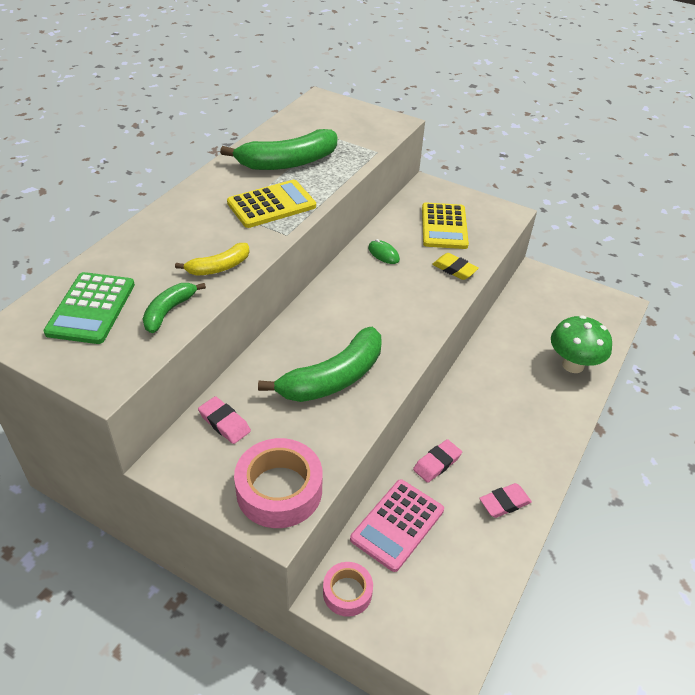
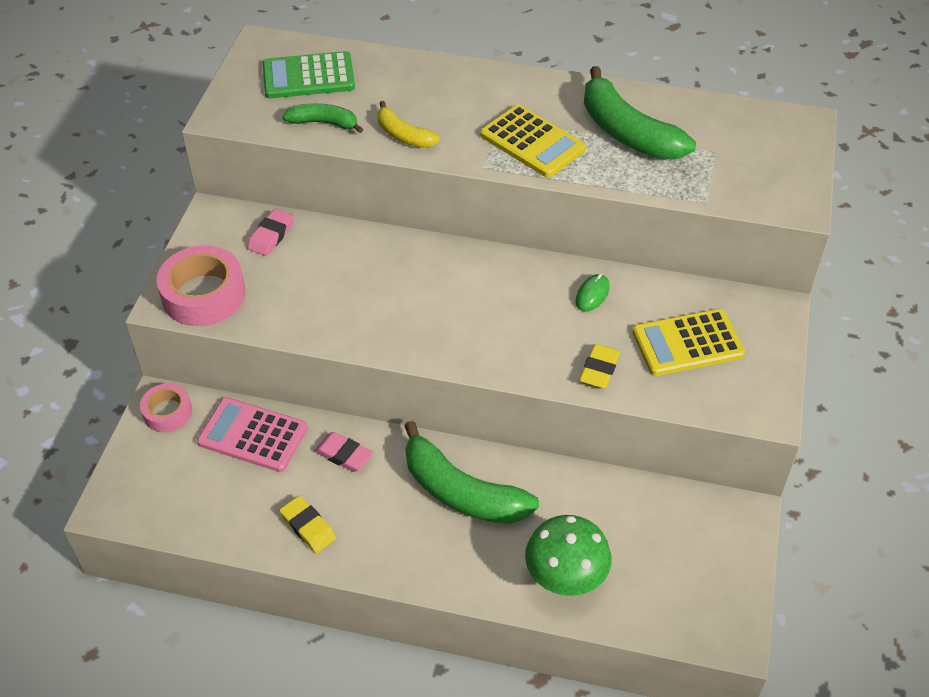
camera: 75 degrees right, 5 degrees up
(333, 378) = (358, 298): green banana -> green banana (461, 492)
(504, 503) = (308, 527): pink eraser -> yellow eraser

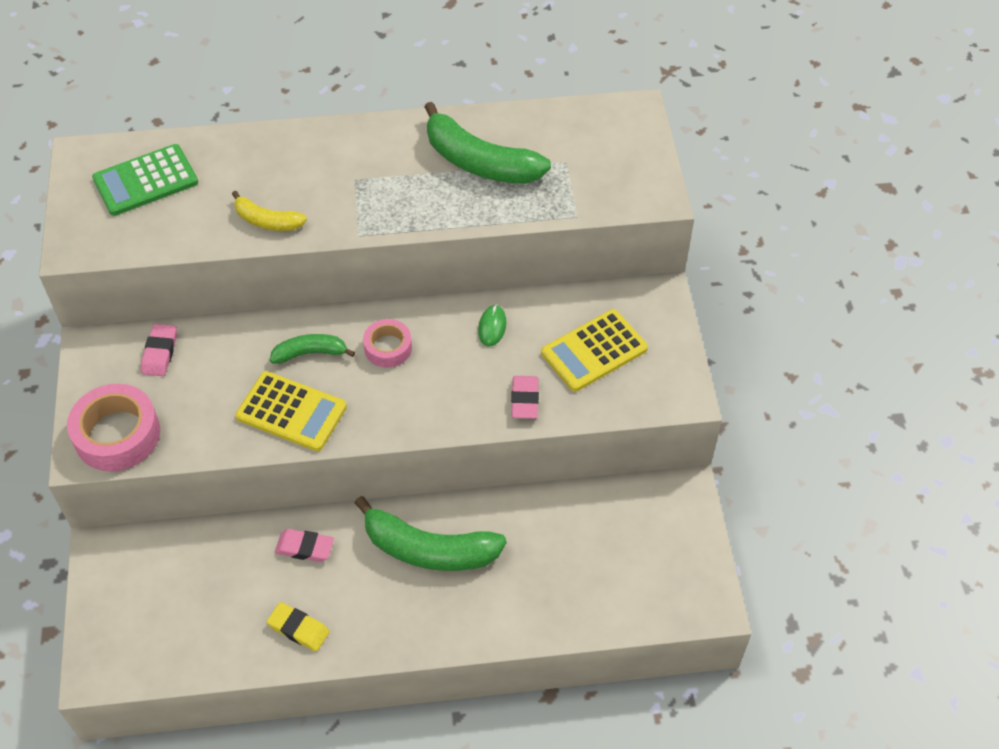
camera: 20 degrees left, 5 degrees up
(167, 412) = (114, 559): pink tape -> pink tape (388, 348)
(253, 435) = (209, 555): pink calculator -> none
(324, 123) = (183, 228): green banana -> green banana (310, 353)
(532, 142) = (394, 196): yellow calculator -> yellow calculator (291, 412)
(565, 579) = (551, 601): green mushroom -> none
(599, 369) = (524, 400): yellow eraser -> pink eraser

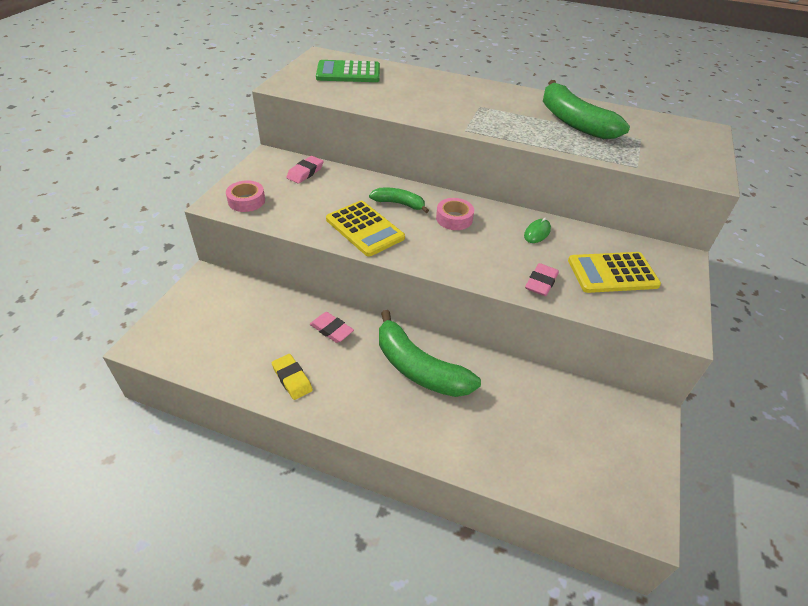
camera: 25 degrees right, 10 degrees down
(117, 434) = (246, 201): pink tape -> pink tape, size x0.59
(267, 221) = (408, 107): yellow banana -> none

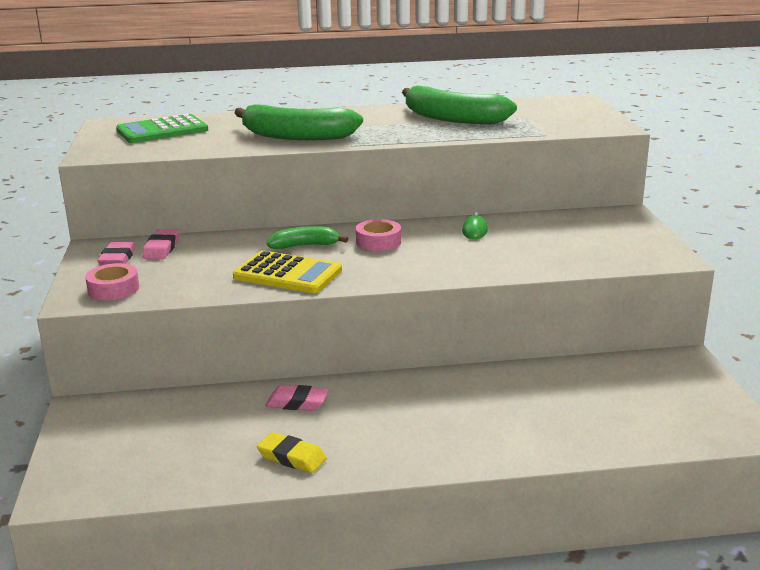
camera: 25 degrees left, 20 degrees down
(418, 368) = (429, 401): green banana -> green banana (296, 136)
(541, 282) = (516, 263): pink eraser -> pink eraser (117, 258)
(612, 273) = (574, 239): yellow calculator -> none

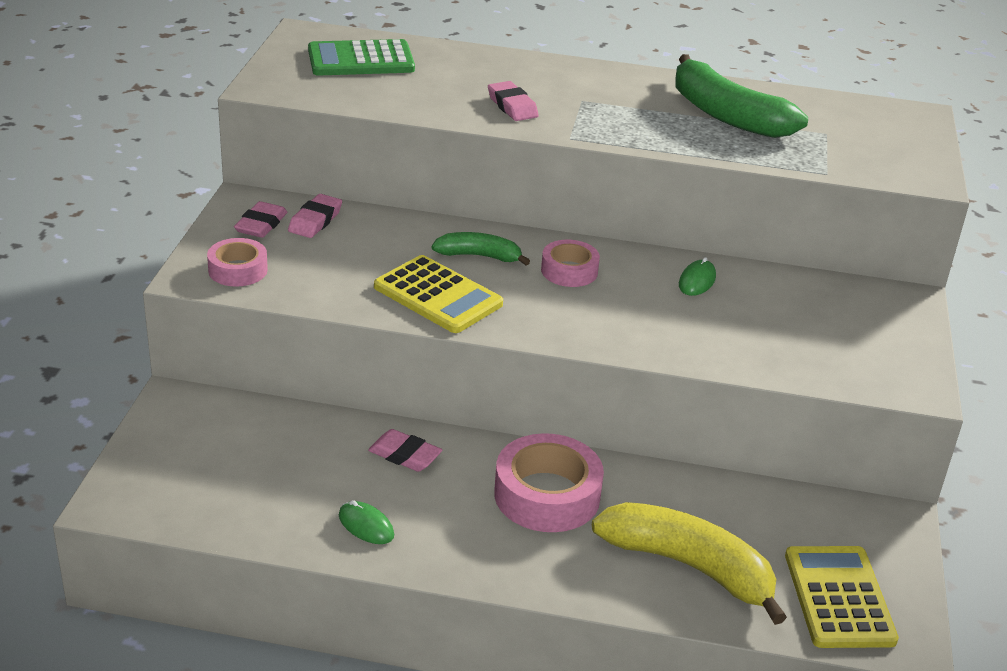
camera: 15 degrees right, 10 degrees up
(292, 457) = (366, 526): yellow eraser -> green mouse
(296, 136) = (512, 106): green banana -> pink eraser
(425, 403) = (547, 495): none -> pink tape
(562, 423) = (689, 566): none -> yellow banana
(681, 416) = (839, 597): none -> yellow calculator

